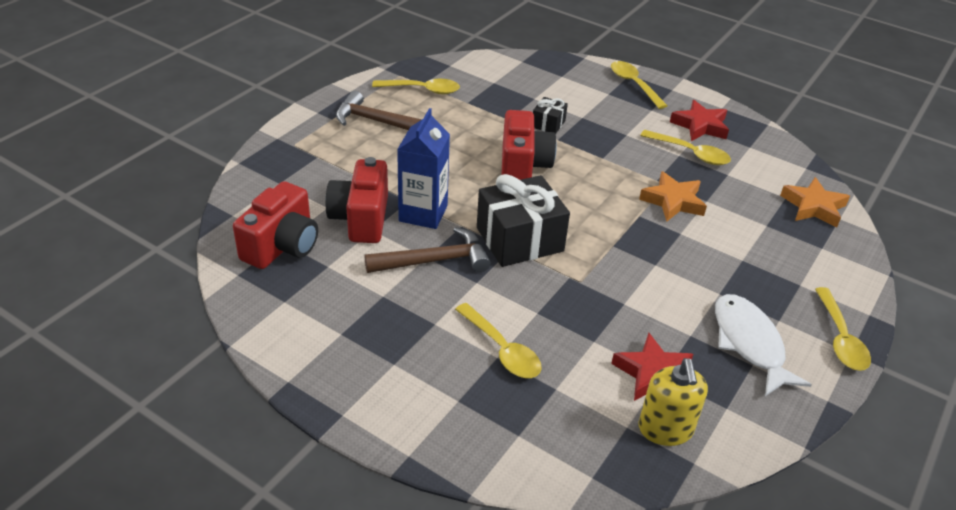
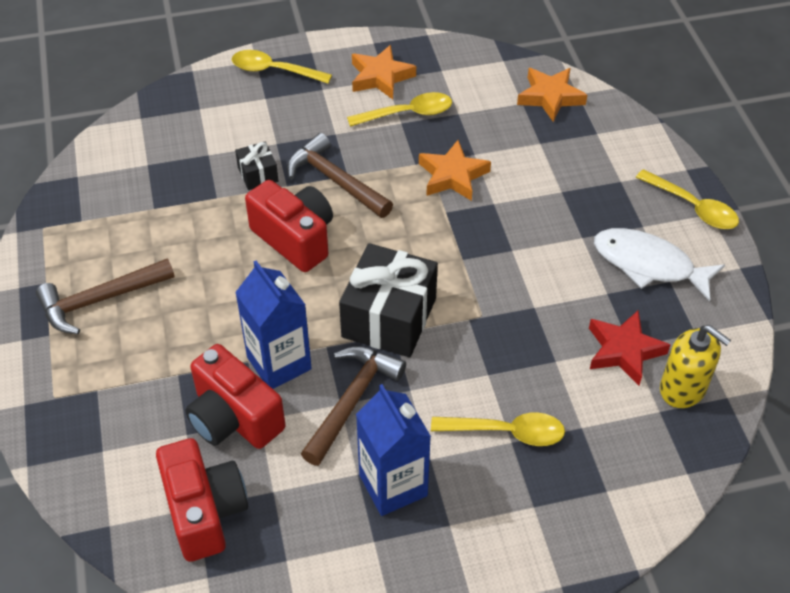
camera: 45 degrees left, 10 degrees up
(393, 317) = (393, 485): none -> blue carton
(422, 90) = (91, 227): yellow spoon -> none
(591, 155) = (335, 180): none -> brown hammer
(700, 126) = (380, 77): red star -> orange star

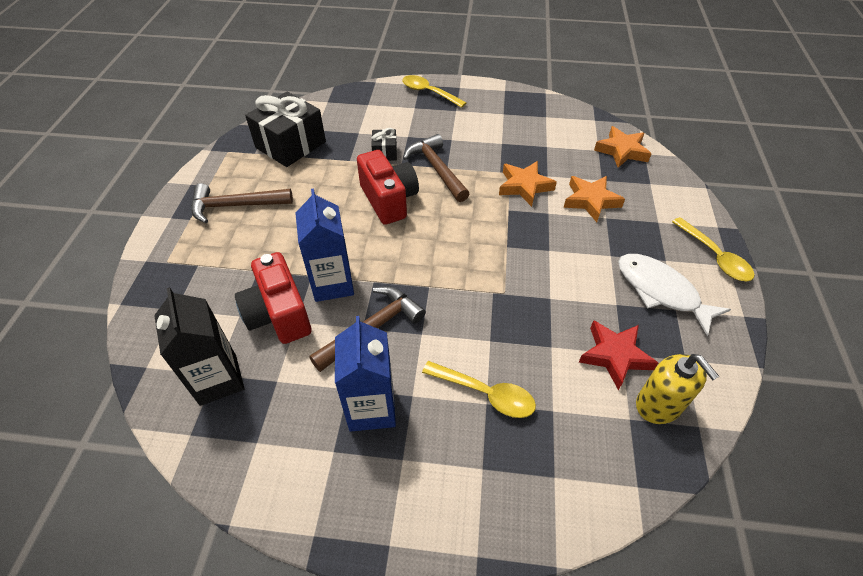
camera: 20 degrees right, 0 degrees up
(205, 511) = (218, 379): red camera -> black carton
(380, 77) = (500, 111): orange star -> orange star (590, 201)
(389, 317) = (430, 274): black gift -> black gift (290, 145)
(408, 113) = (509, 138): yellow spoon -> none

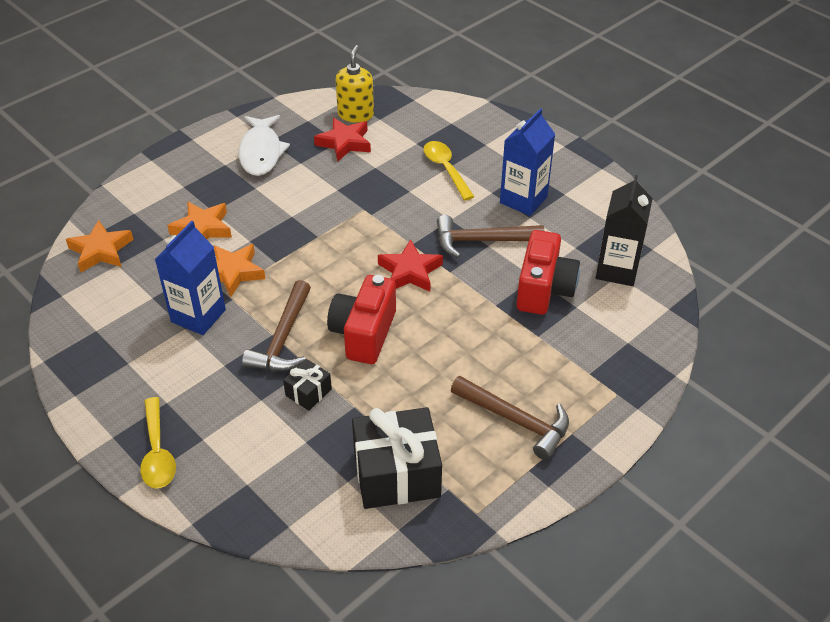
camera: 140 degrees left, 5 degrees down
(332, 284) = (483, 288): blue carton -> blue carton (198, 316)
(405, 261) = (410, 271): none -> red star
(715, 257) = (191, 147): yellow spoon -> none

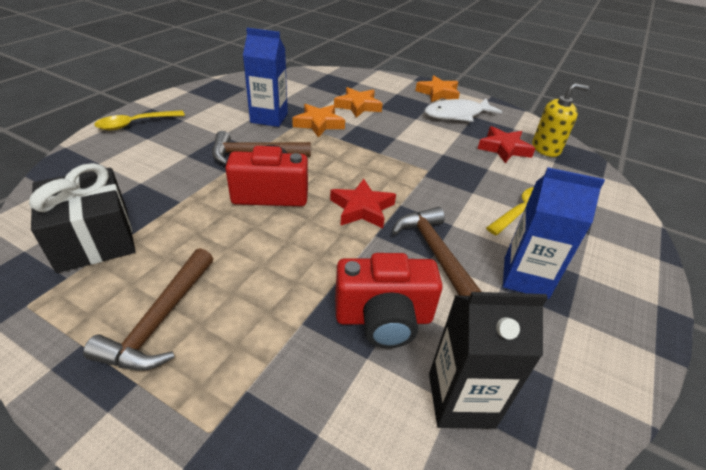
camera: 70 degrees right, 5 degrees down
(101, 251) = (317, 78): orange star -> orange star (438, 93)
(308, 392) = (196, 175): black gift -> none

